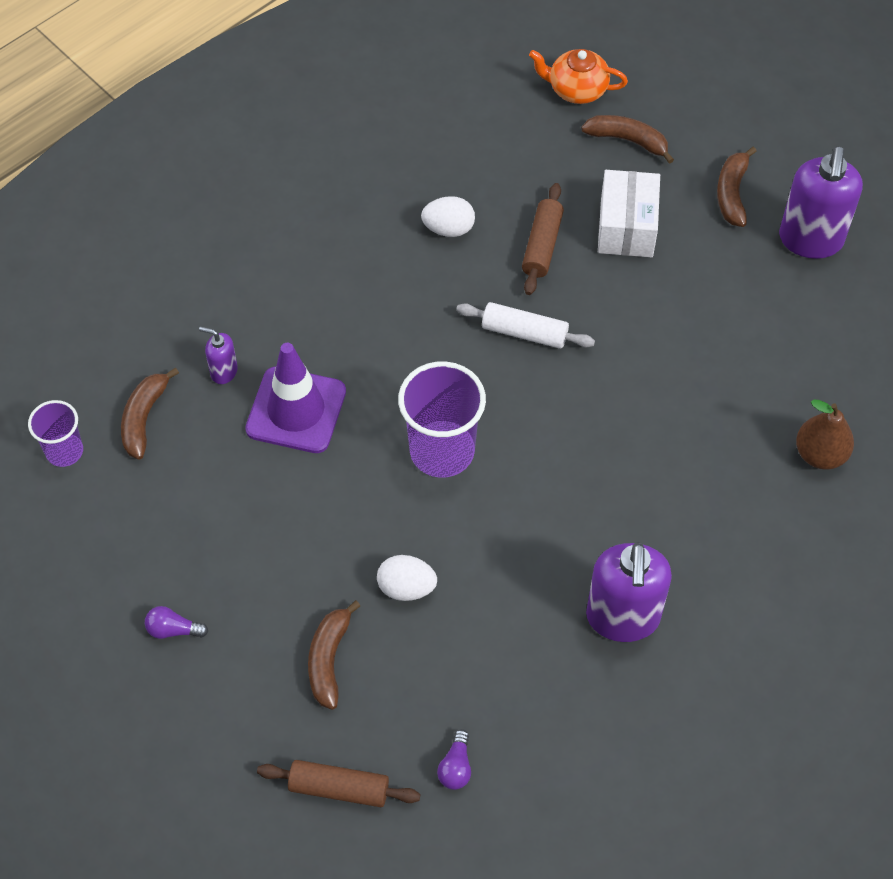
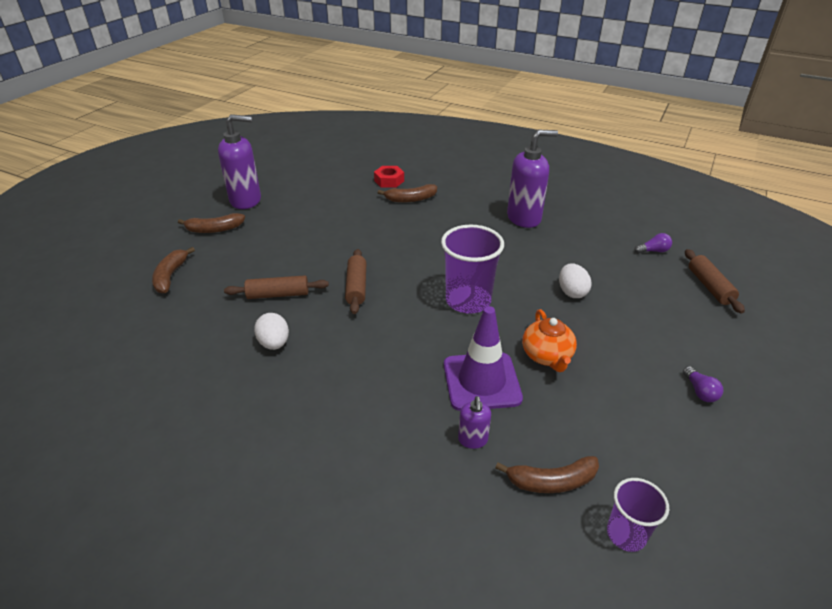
camera: 110 degrees left, 20 degrees down
(329, 660) = (645, 311): brown banana -> brown banana (410, 199)
(524, 332) = (356, 287): white rolling pin -> brown rolling pin
(576, 89) = (117, 309): orange teapot -> orange teapot (547, 356)
(626, 227) = (252, 263): white box -> none
(820, 454) = (389, 181): brown pear -> red nut

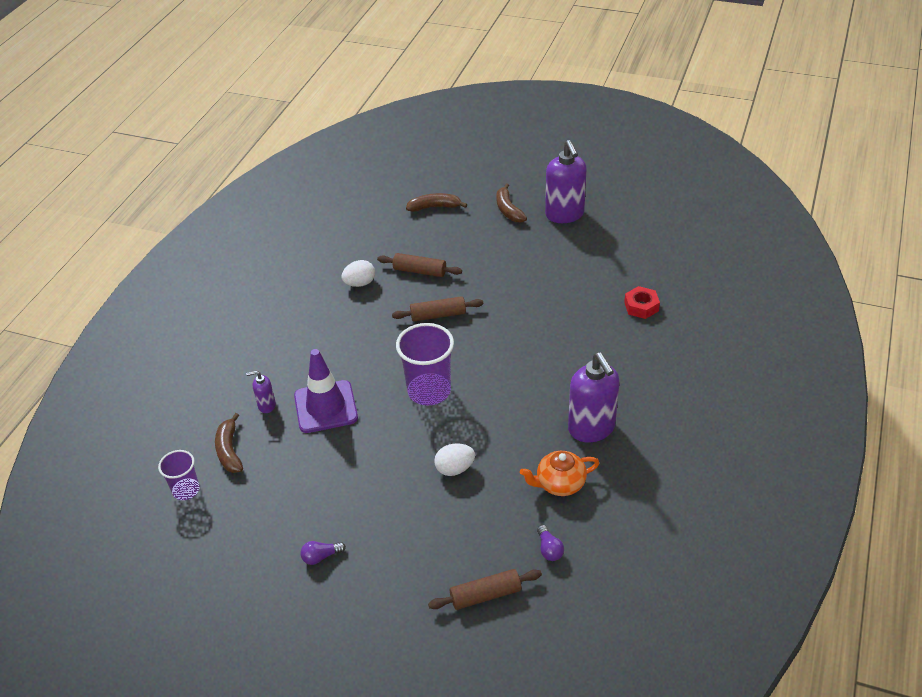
camera: 85 degrees right, 5 degrees up
(278, 295) = (419, 271): brown rolling pin -> brown rolling pin turned 60 degrees counterclockwise
(410, 199) = (605, 329): brown banana -> none
(547, 356) = (359, 448): orange teapot -> orange teapot (559, 484)

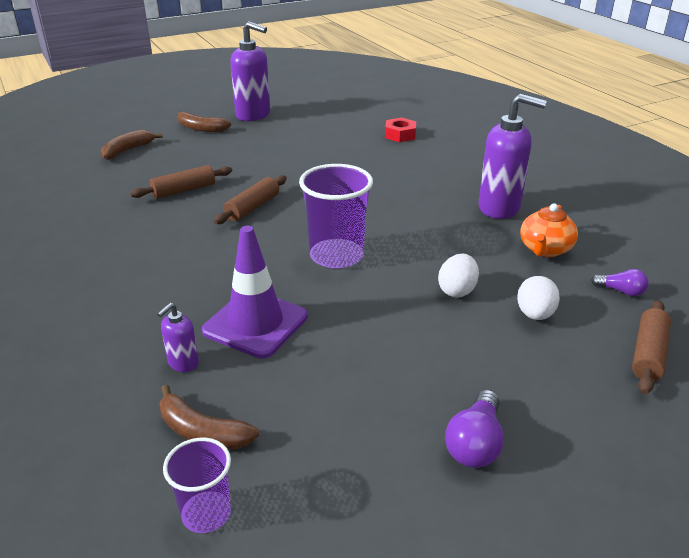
camera: 50 degrees left, 10 degrees down
(321, 557) = (475, 444): purple light bulb -> purple light bulb, size x1.56
(360, 283) = (134, 223): white egg -> white egg (535, 314)

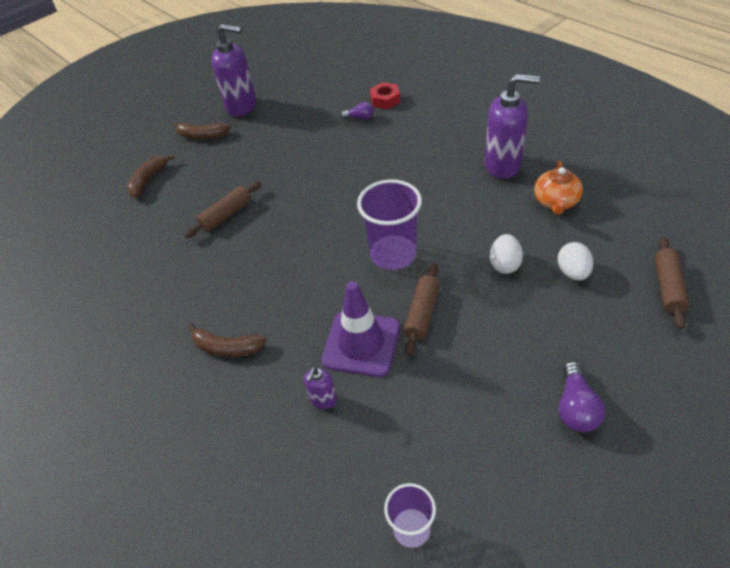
camera: 10 degrees left, 15 degrees up
(202, 432) = (372, 459): brown banana -> brown banana (227, 347)
(252, 207) = (297, 219): brown rolling pin -> brown rolling pin (422, 313)
(621, 291) = (628, 230): purple light bulb -> purple light bulb (360, 118)

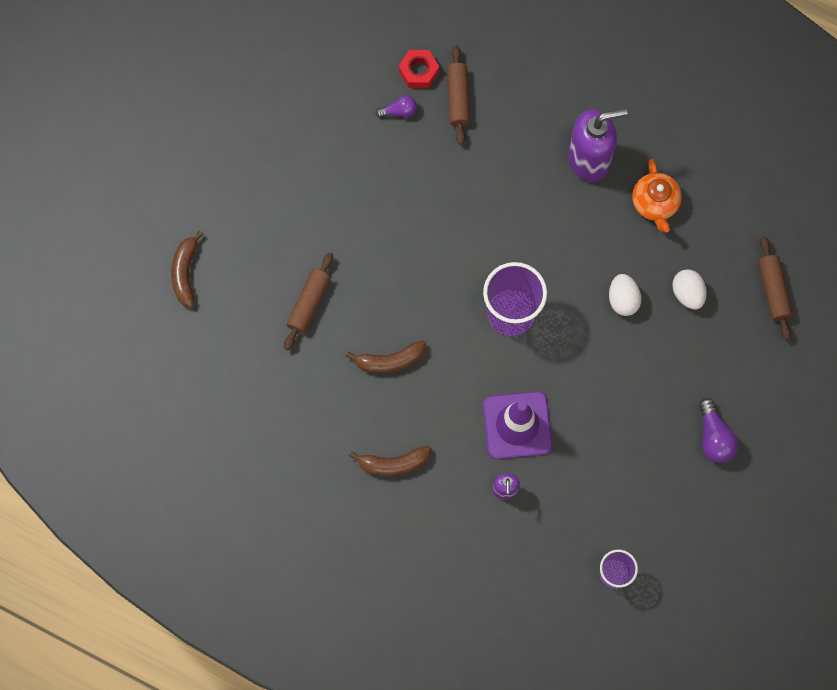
camera: 25 degrees left, 25 degrees up
(202, 136) = (212, 184): brown banana -> brown banana (390, 361)
(242, 107) = (237, 119): purple soap dispenser -> none
(422, 313) = (561, 377): brown rolling pin -> brown rolling pin (458, 98)

